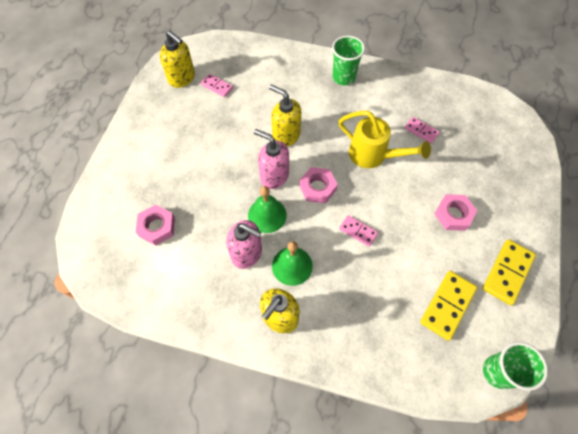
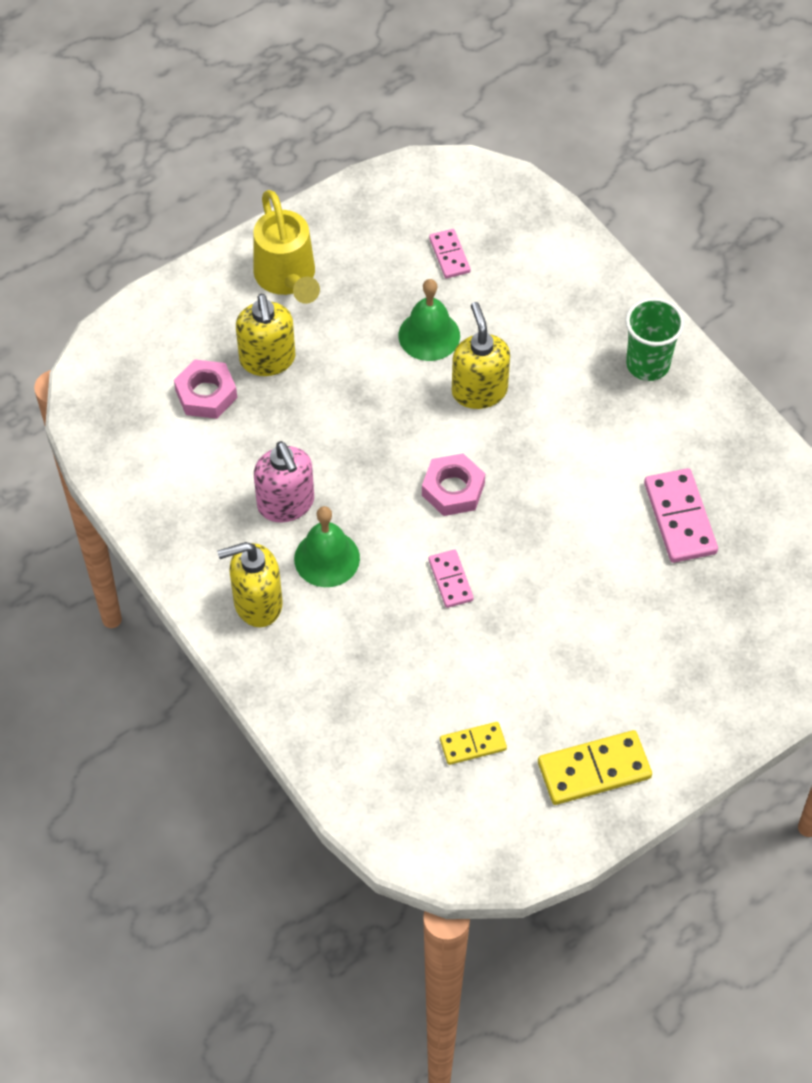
camera: 40 degrees right, 5 degrees down
(182, 78) = (412, 210): yellow soap dispenser -> yellow soap dispenser (267, 360)
(267, 215) = (354, 476): green bell -> green bell (429, 335)
(274, 176) = (410, 434): pink soap dispenser -> none
(373, 156) = (573, 503): yellow watering can -> yellow watering can (287, 279)
(421, 131) = (680, 518): pink domino -> pink domino, size x1.68
(447, 305) = (473, 744): yellow domino -> yellow domino, size x0.59
(453, 214) = (601, 653): pink nut -> none
(498, 372) = (455, 855): green cup -> none

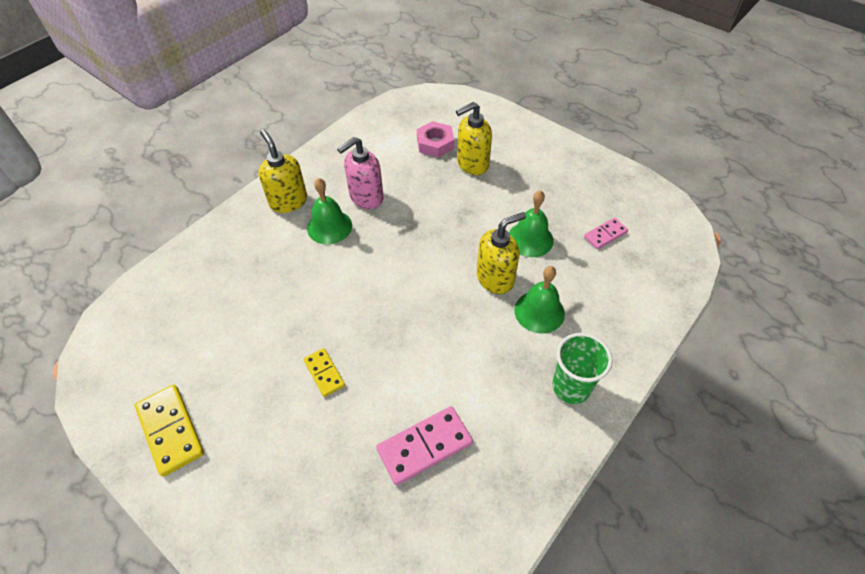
camera: 75 degrees right, 5 degrees down
(287, 279) = (538, 159): yellow watering can -> none
(450, 580) = (327, 297): pink domino -> none
(453, 489) = (404, 282): pink nut -> none
(473, 744) = (190, 342): yellow domino -> yellow domino (324, 373)
(542, 361) = (539, 311): none -> green bell

